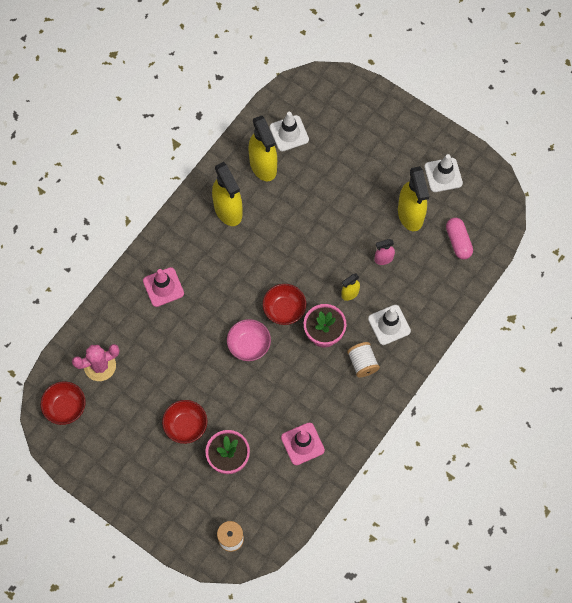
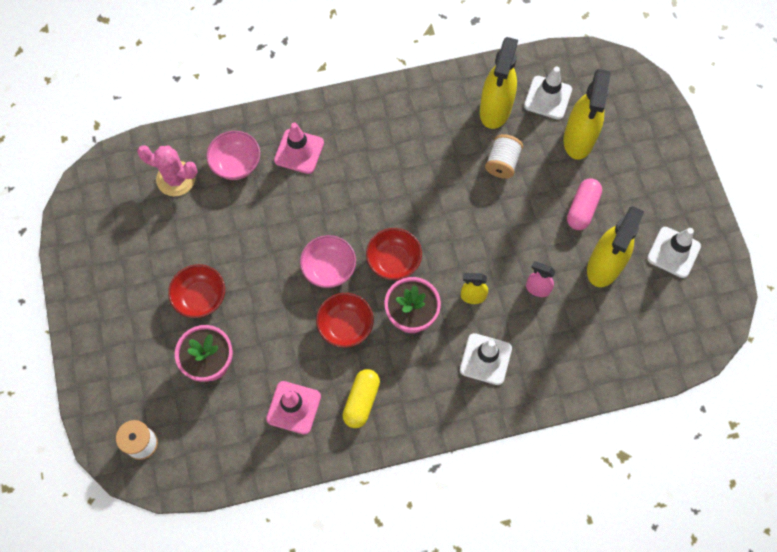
camera: 40 degrees right, 0 degrees up
(65, 407) = (111, 192): red bowl -> red bowl (345, 326)
(130, 326) = (236, 164): none -> pink bowl
(228, 210) = (424, 126): yellow spray bottle -> yellow spray bottle (578, 140)
(339, 407) = (361, 401): none -> yellow capsule
(362, 363) = (424, 376): white spool -> white spool (502, 163)
(458, 242) = (632, 331): pink capsule -> pink capsule (582, 209)

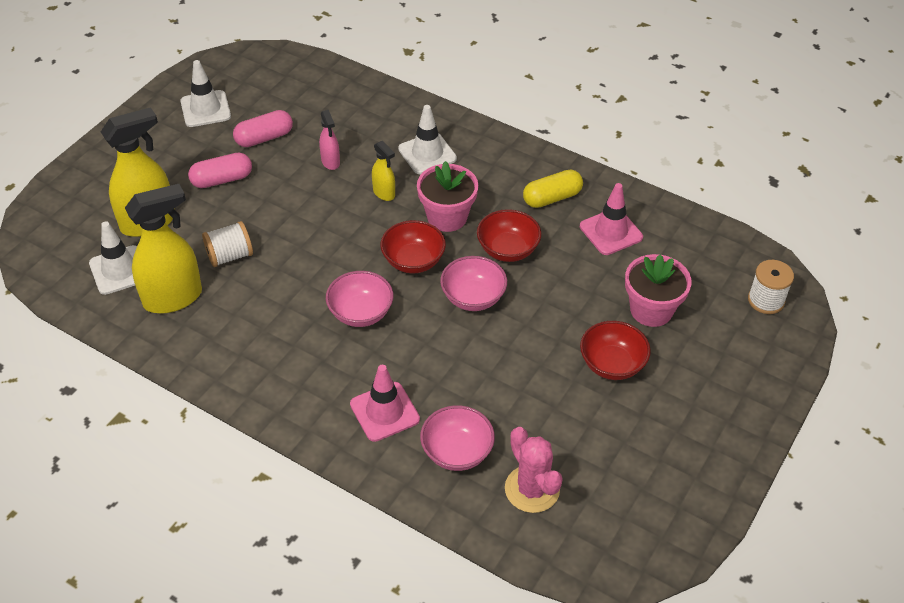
camera: 135 degrees left, 20 degrees down
(382, 197) = (360, 313): none -> pink bowl
(604, 266) = (264, 138): yellow spray bottle -> pink capsule

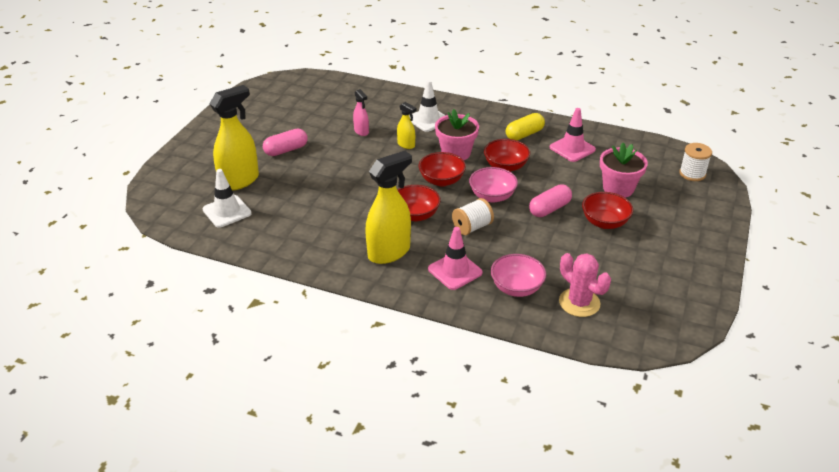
camera: 10 degrees left, 10 degrees down
(173, 298) = (273, 223): yellow spray bottle -> yellow spray bottle (389, 252)
(205, 109) = (260, 111): white traffic cone -> none
(230, 256) = (307, 193): white spool -> white spool (472, 227)
(264, 138) = (308, 123): pink capsule -> pink capsule (549, 209)
(360, 313) = (415, 215): pink bowl -> red bowl

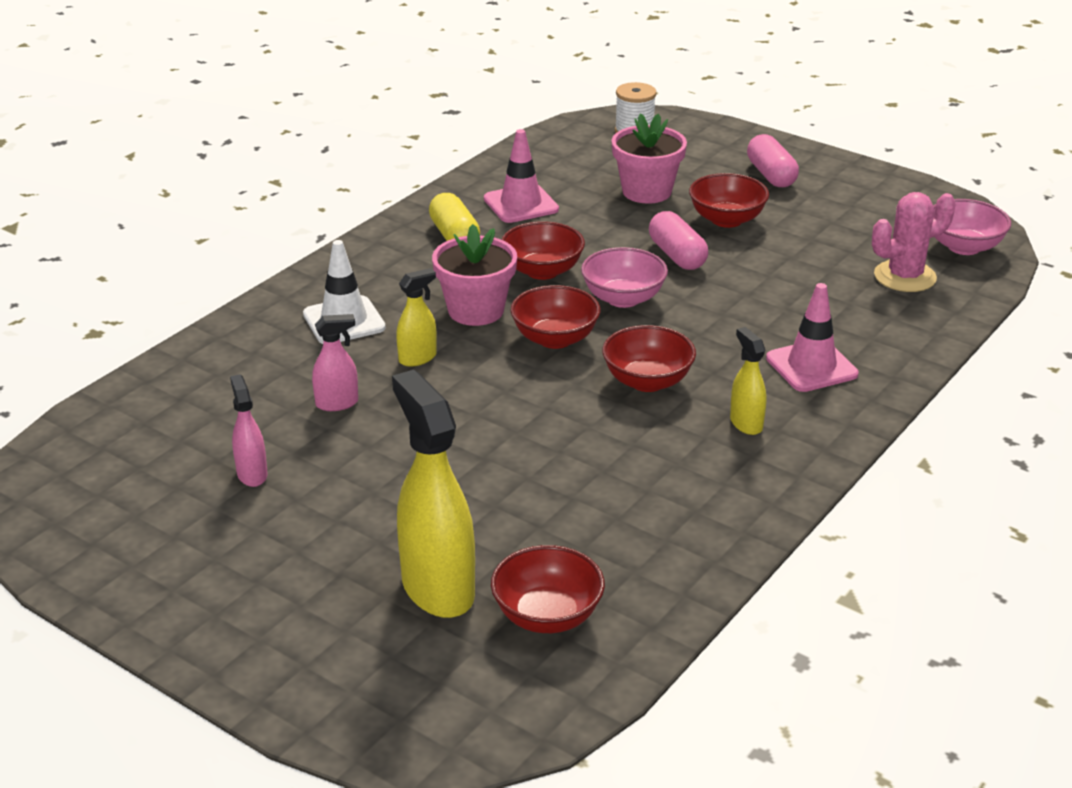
camera: 75 degrees left, 5 degrees down
(227, 211) = (547, 616): white traffic cone -> red bowl
(286, 150) = (350, 510): pink capsule -> pink capsule (771, 175)
(304, 122) = (252, 474): none -> pink spray bottle
(389, 252) = (746, 423): yellow spray bottle -> yellow spray bottle, size x0.50
(472, 227) = (701, 331): white spool -> none
(516, 288) = (863, 319): pink bowl -> pink bowl (964, 247)

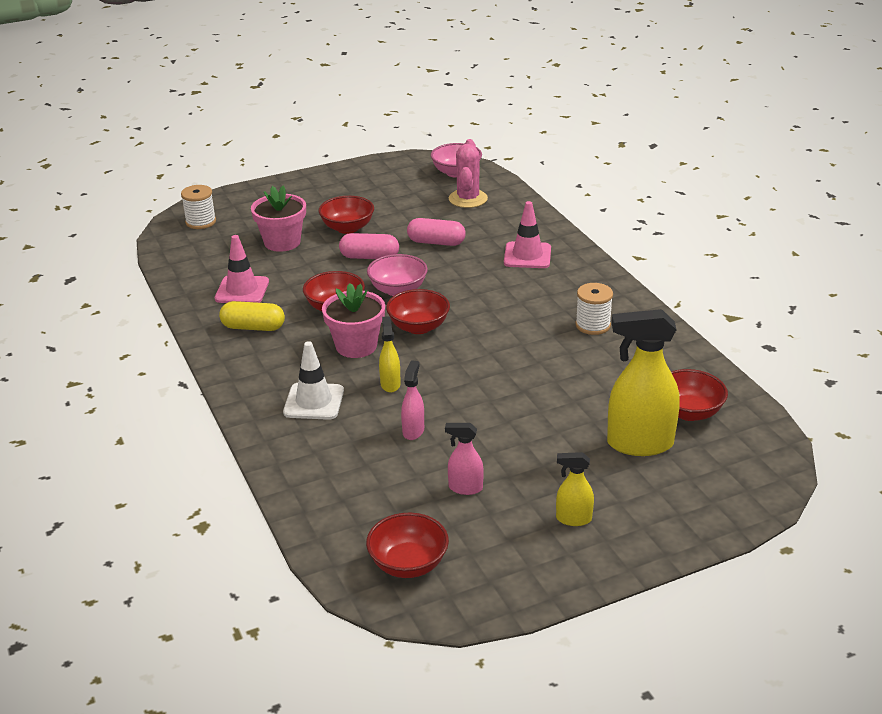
camera: 60 degrees left, 0 degrees up
(647, 381) = (494, 310): red bowl -> red bowl (408, 564)
(689, 471) = (593, 325): none -> white spool
(746, 423) = (563, 293): yellow spray bottle -> yellow spray bottle (573, 519)
(771, 175) = (313, 197): pink capsule -> pink capsule (436, 242)

